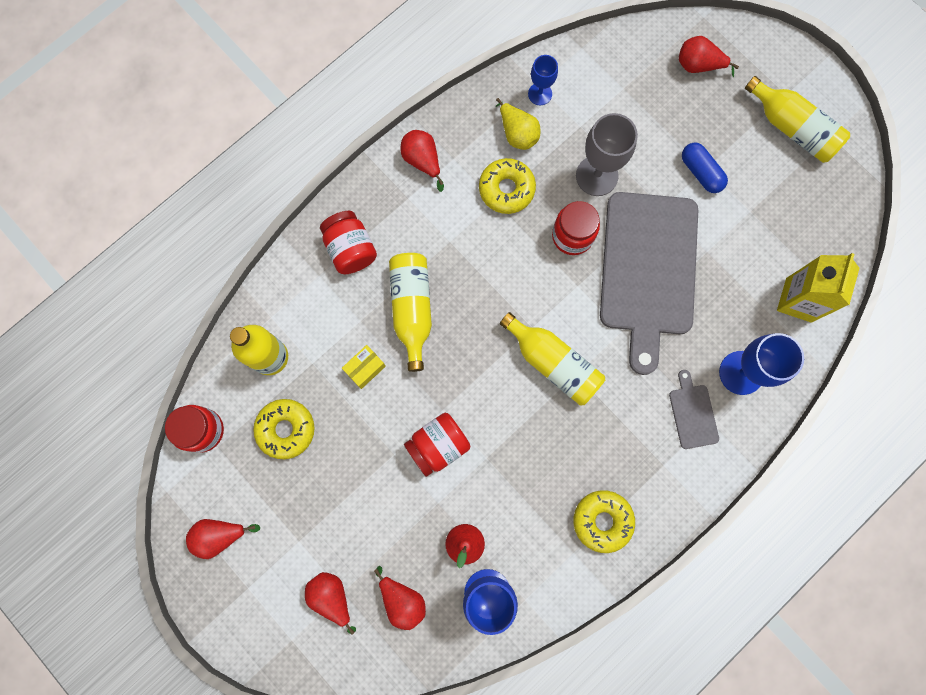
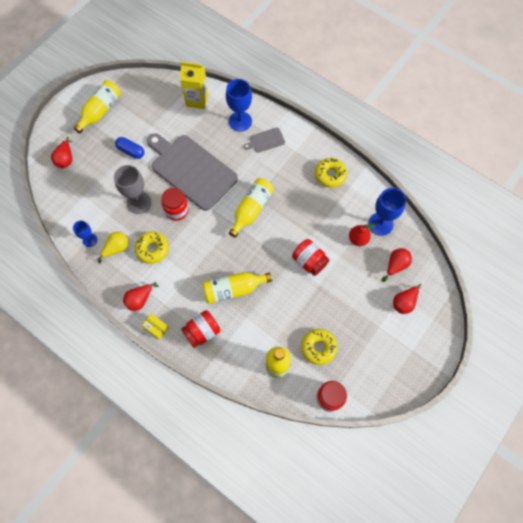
camera: 100 degrees left, 10 degrees down
(220, 535) = (388, 373): red pear -> none
(365, 368) = (273, 309): yellow box -> yellow box (156, 328)
(648, 270) = (191, 170): grey cutting board -> grey cutting board turned 135 degrees counterclockwise
(701, 172) = (131, 151): blue capsule -> blue capsule turned 75 degrees clockwise

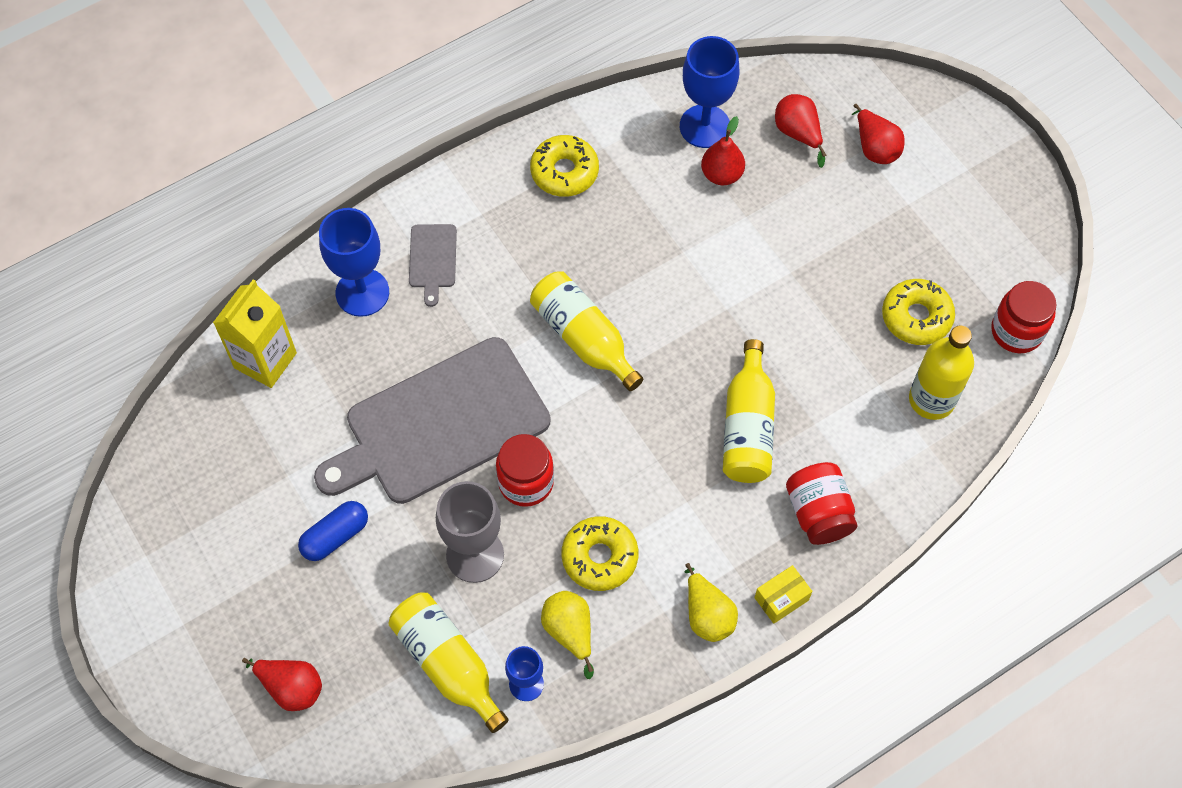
camera: 70 degrees left, 5 degrees down
(100, 111) = (193, 575): yellow bottle -> yellow bottle (448, 664)
(140, 300) = (707, 615): red pear -> yellow pear
(309, 261) = (737, 273): red jar -> none

